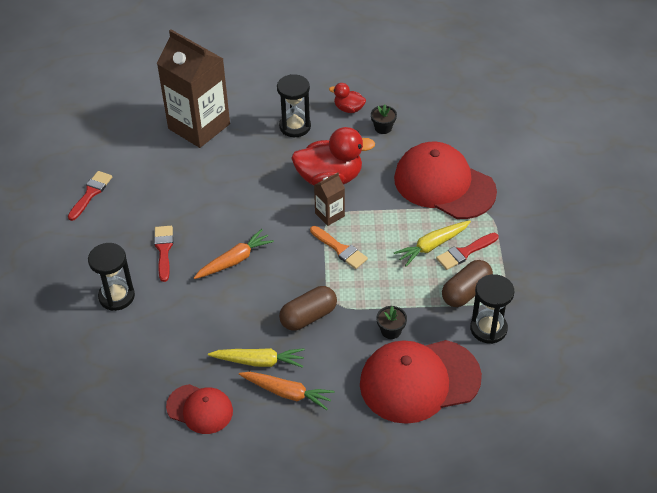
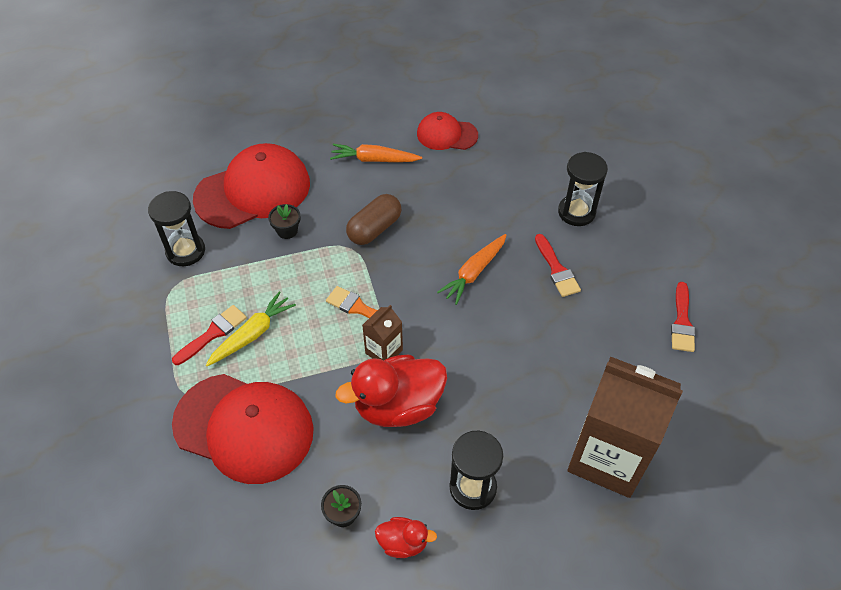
camera: 165 degrees right, 5 degrees up
(259, 361) = (409, 180): yellow carrot -> none
(466, 292) = (210, 286): brown capsule -> none

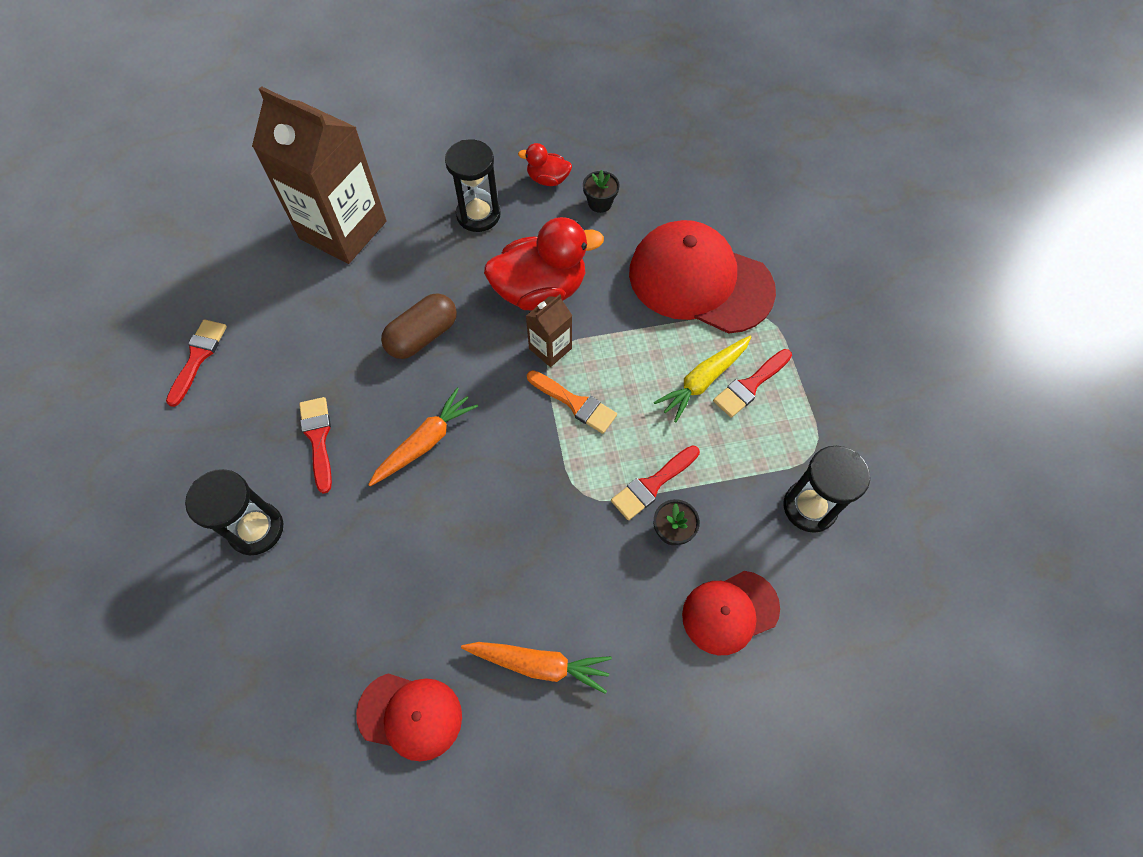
camera: 175 degrees left, 10 degrees up
(253, 191) = (730, 612): red cap -> red cap, size x0.55
(299, 257) = (652, 484): none -> red brush
(374, 229) = (548, 523): brown capsule -> brown capsule (422, 336)

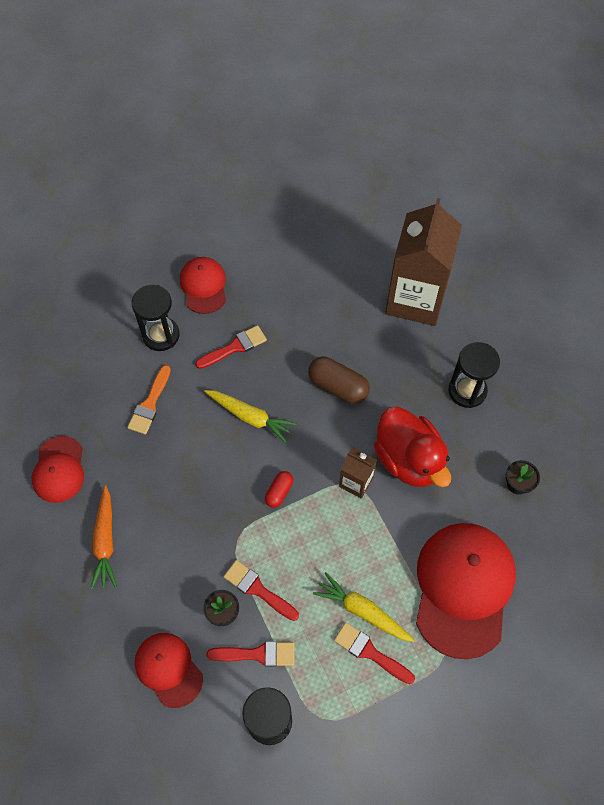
camera: 75 degrees right, 0 degrees up
(198, 357) = (276, 250): red brush -> red brush (257, 654)
(206, 457) = (204, 286): none -> red cap
(425, 442) = (250, 417): orange carrot -> yellow carrot
(537, 432) = (279, 492): none -> red capsule
(548, 179) = (526, 434): red duck -> none
(575, 403) = (312, 513): orange brush -> orange brush (150, 404)

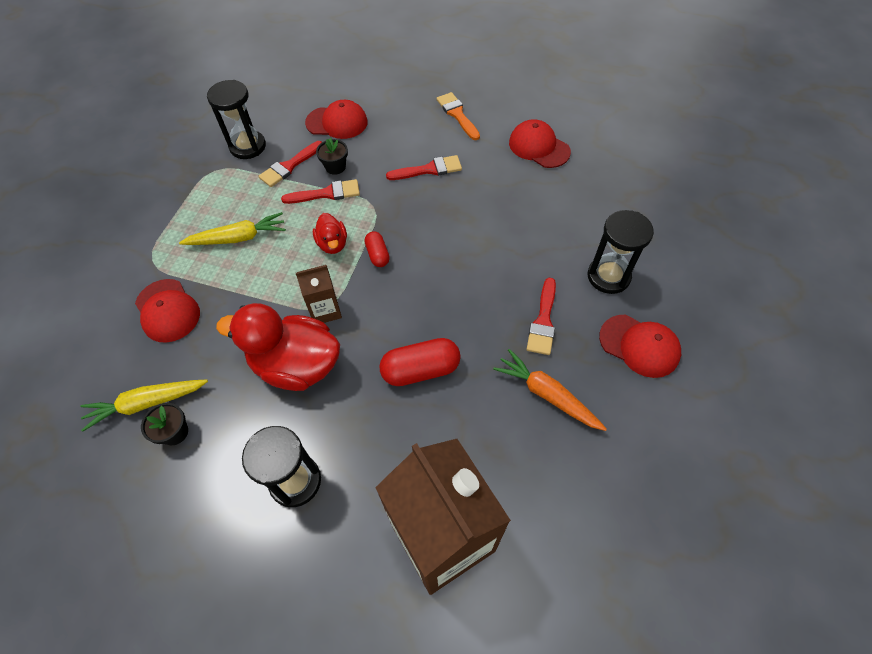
camera: 135 degrees right, 5 degrees down
(105, 541) = (455, 141): orange carrot -> orange carrot (547, 394)
(150, 404) = (543, 227): orange brush -> orange brush (457, 114)
(250, 417) = (461, 283): yellow carrot -> yellow carrot (146, 404)
(300, 533) = (332, 244): none -> red duck
(338, 386) = (420, 370): brown capsule -> red capsule
(370, 652) = (211, 221): red brush -> red brush (429, 169)
(463, 588) = (167, 311): red cap -> red cap, size x0.55

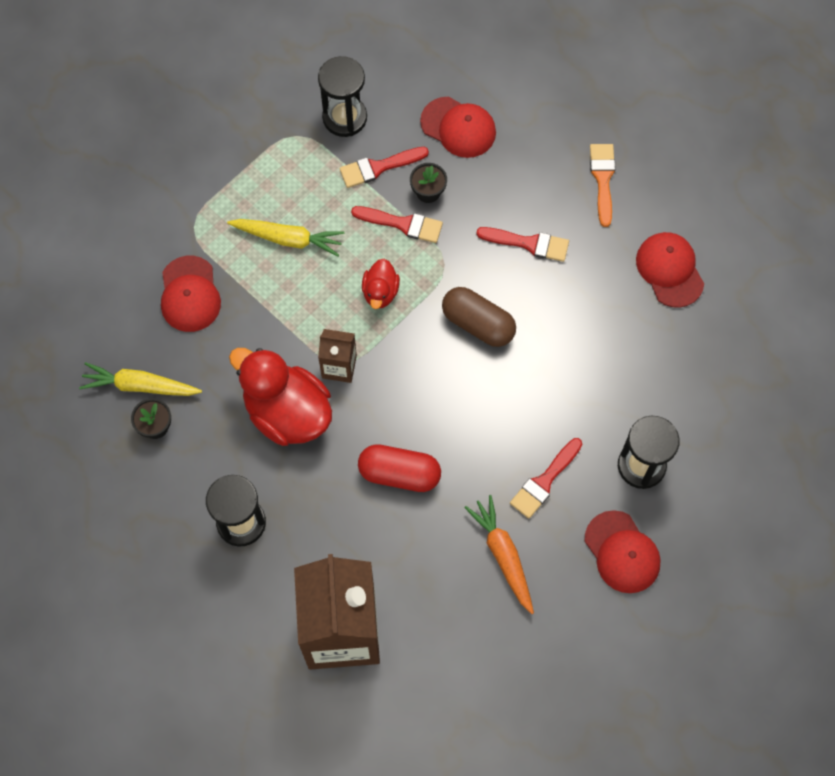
camera: 25 degrees right, 10 degrees up
(377, 255) = (420, 327): red capsule -> none
(422, 234) = (478, 324): none -> brown capsule

